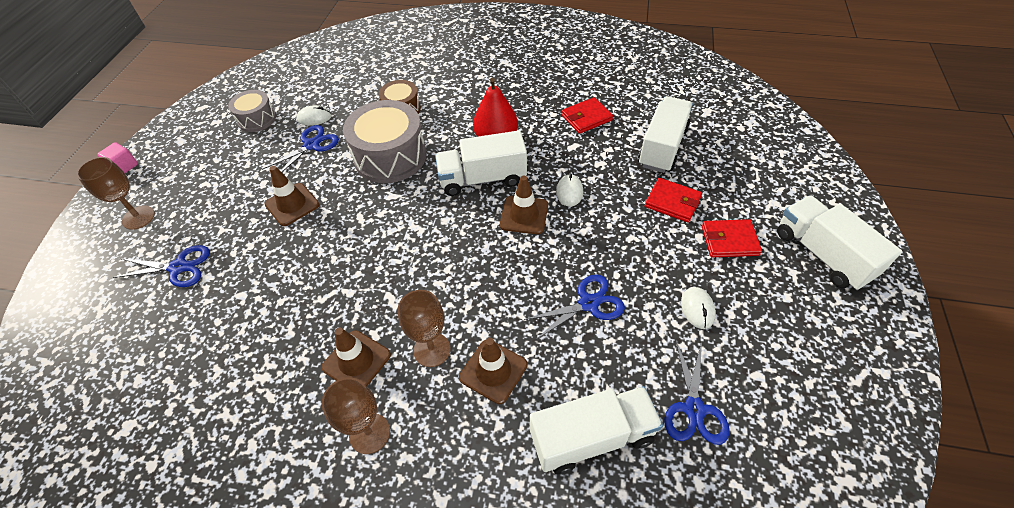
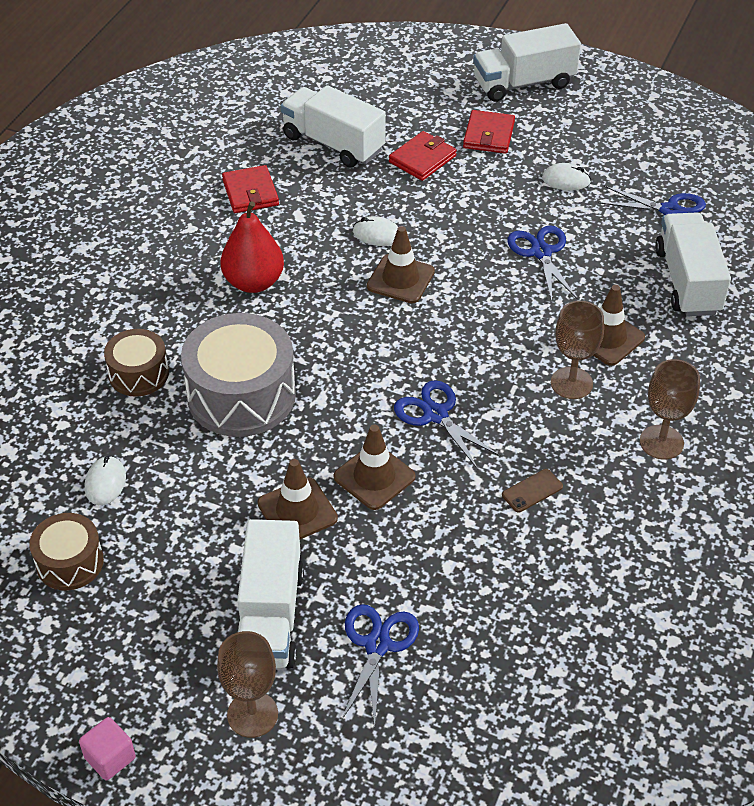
camera: 80 degrees left, 5 degrees down
(257, 119) = (70, 562): grey drum -> brown drum
(311, 145) = (173, 487): blue scissors -> blue scissors (435, 414)
(311, 337) = (532, 491): none -> brown phone
(356, 361) = (573, 449): brown traffic cone -> brown traffic cone (374, 477)
(482, 179) = (324, 306): white truck -> white truck (270, 616)

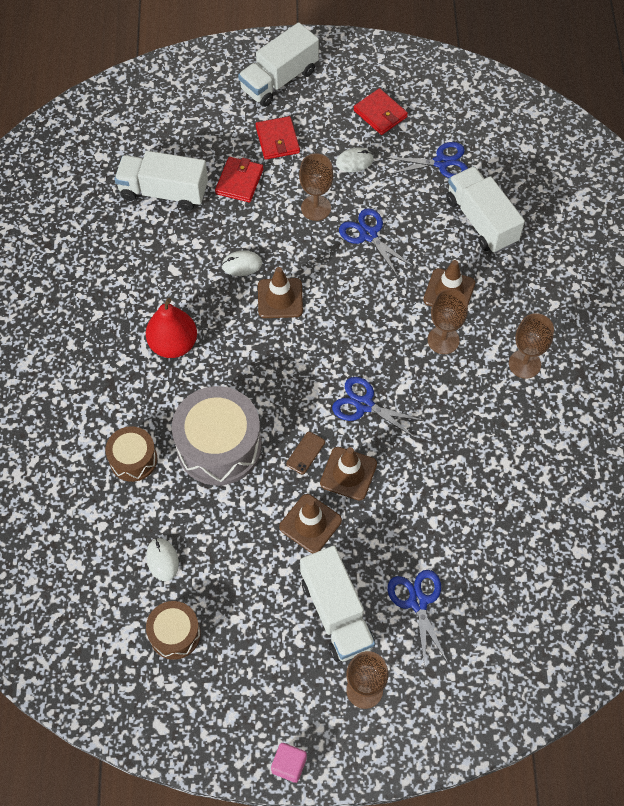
camera: 25 degrees left, 15 degrees up
(250, 192) = (125, 263): red wallet -> red wallet (380, 114)
(494, 209) = (316, 208): none -> brown goblet
(532, 491) = (459, 439): brown phone -> brown phone (305, 453)

